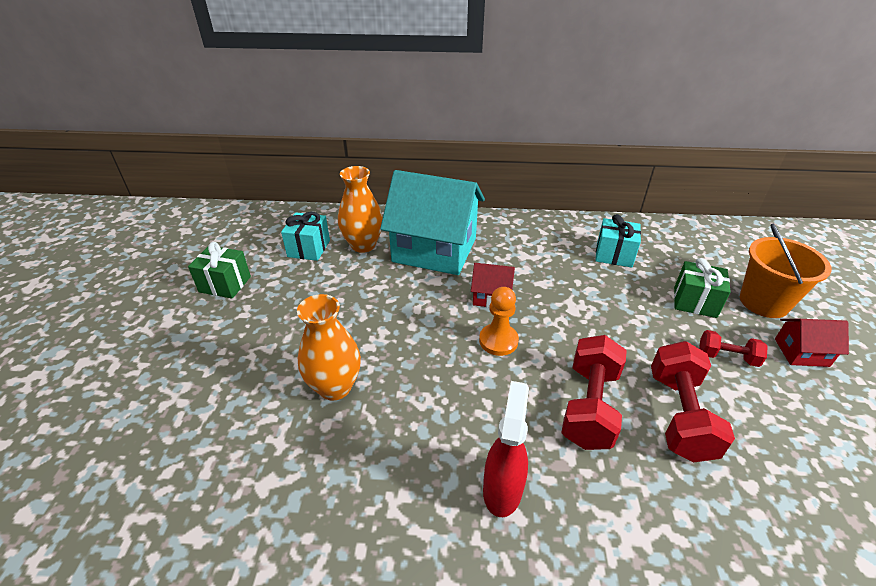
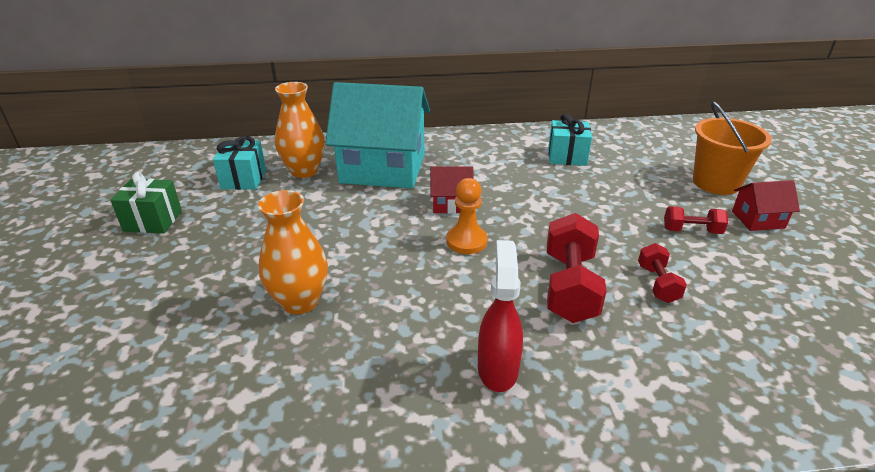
camera: 10 degrees left, 5 degrees down
(679, 415) = (657, 284): red dumbbell -> red dumbbell, size x0.55
(695, 302) = (652, 188): green gift -> none

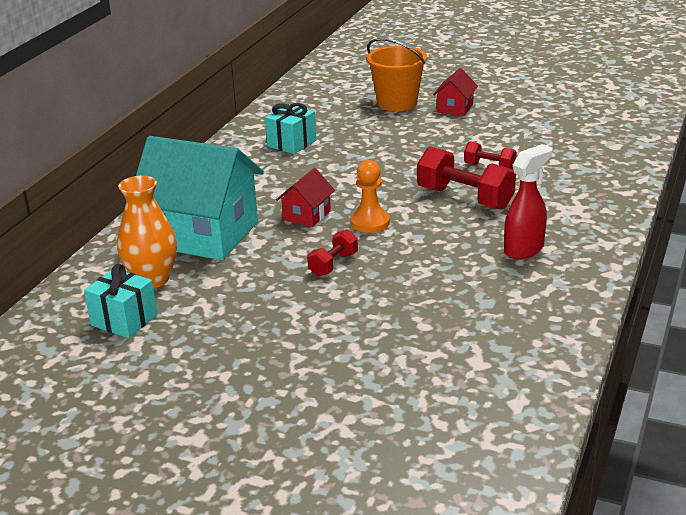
camera: 60 degrees left, 5 degrees down
(153, 221) = (150, 391): green gift -> none
(300, 301) = (380, 317): orange vase -> none
(383, 168) = (203, 234): turquoise house -> turquoise house turned 75 degrees clockwise
(497, 368) = (524, 249): red spray bottle -> red spray bottle turned 105 degrees clockwise
(691, 231) = (444, 134): red dumbbell -> red dumbbell (333, 264)

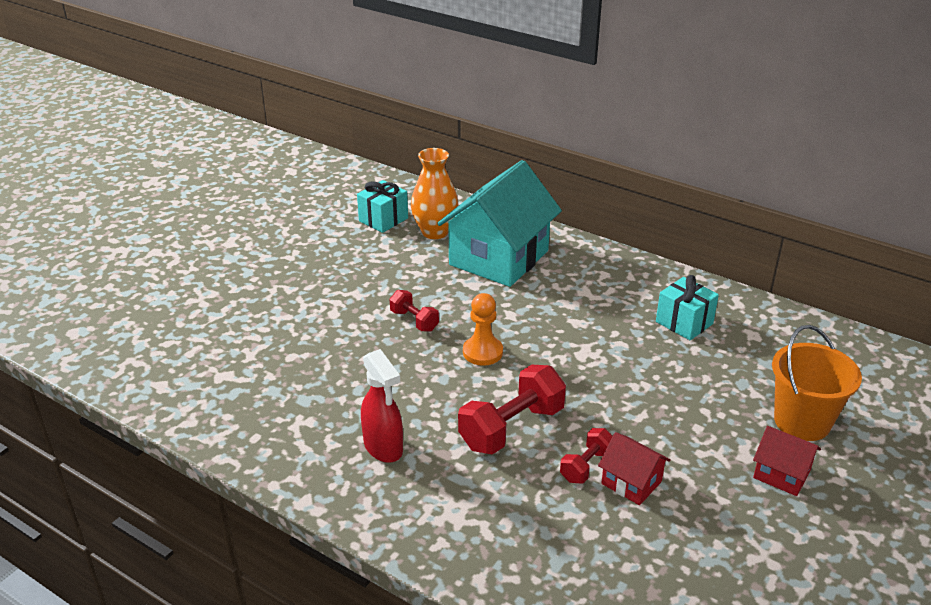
camera: 100 degrees right, 5 degrees up
(307, 215) = (513, 316): red house -> red house (631, 482)

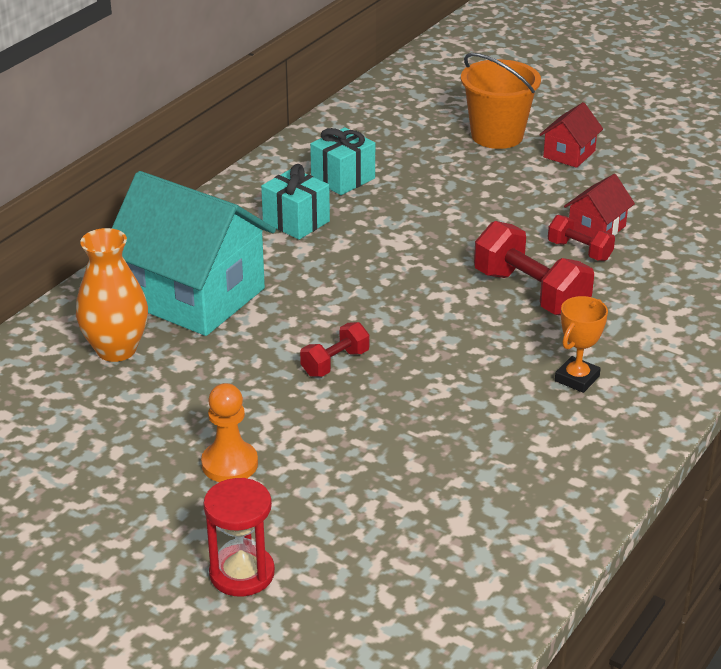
camera: 90 degrees left, 0 degrees up
(208, 288) = (242, 573): none -> red hourglass
(383, 219) = (68, 400): turquoise gift -> turquoise gift (296, 222)
(383, 447) = (577, 378): red spray bottle -> orange trophy
(482, 352) = (400, 310): orange pawn -> orange pawn (229, 464)

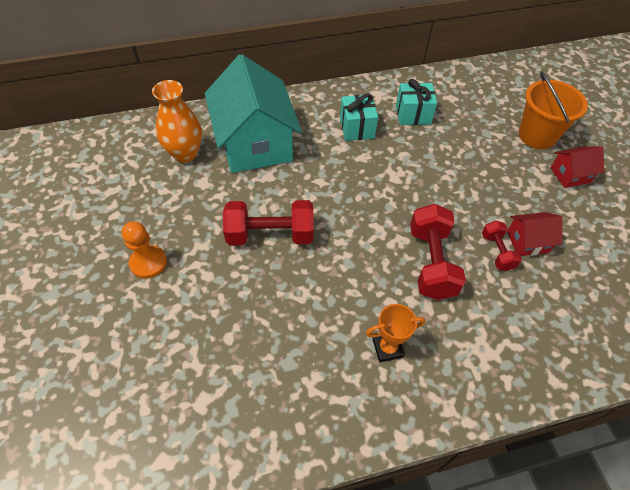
camera: 40 degrees right, 20 degrees up
(242, 573) = (72, 339): red hourglass -> none
(335, 363) = (270, 235): red dumbbell -> red dumbbell, size x1.82

